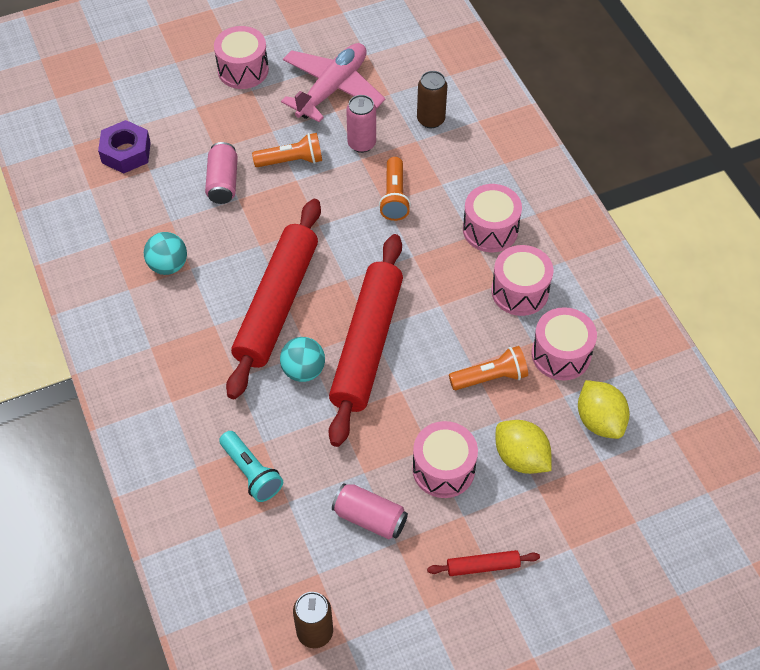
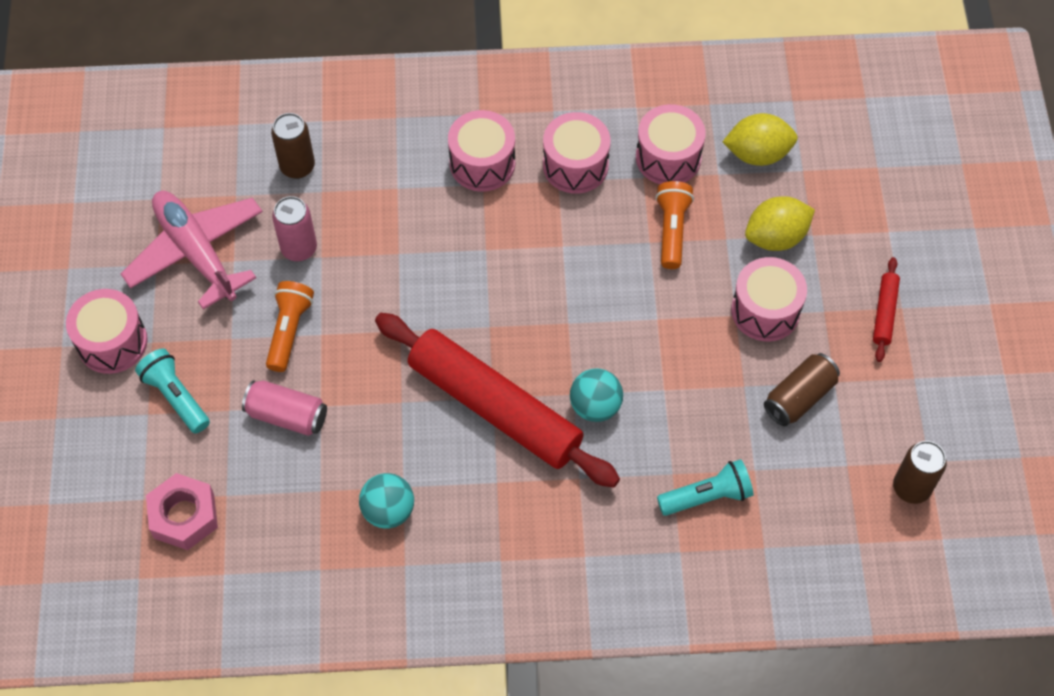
camera: 70 degrees left, 5 degrees up
(126, 152) = (184, 516): purple nut -> pink nut
(214, 117) = (176, 396): none -> turquoise flashlight
(367, 345) = (586, 332): red rolling pin -> none
(370, 518) = (799, 397): pink can -> brown can
(394, 197) = (394, 241): orange flashlight -> none

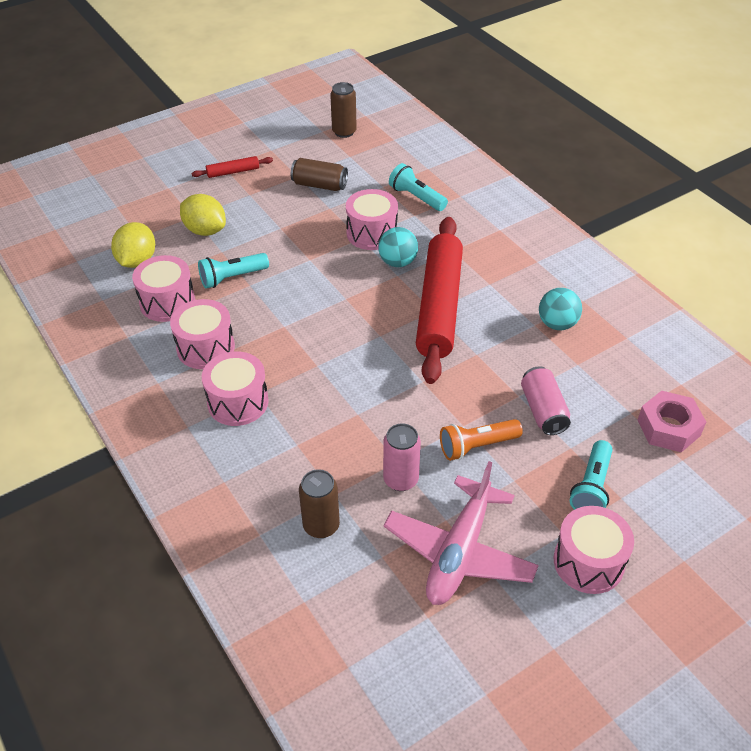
camera: 120 degrees left, 15 degrees down
(672, 230) = (232, 278): orange flashlight -> turquoise flashlight
(757, 154) = (137, 261): yellow lemon -> yellow lemon turned 45 degrees clockwise
(765, 310) = (267, 217): pink drum -> pink drum (372, 233)

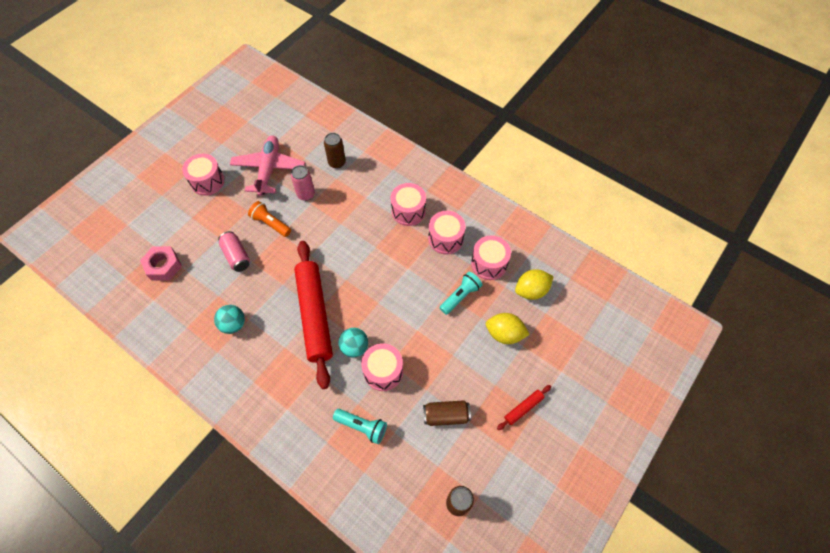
camera: 160 degrees right, 15 degrees up
(137, 261) = (531, 290): yellow lemon -> yellow lemon turned 75 degrees clockwise
(476, 446) = (270, 223): orange flashlight -> orange flashlight turned 105 degrees counterclockwise
(591, 487) = (207, 218): turquoise flashlight -> none

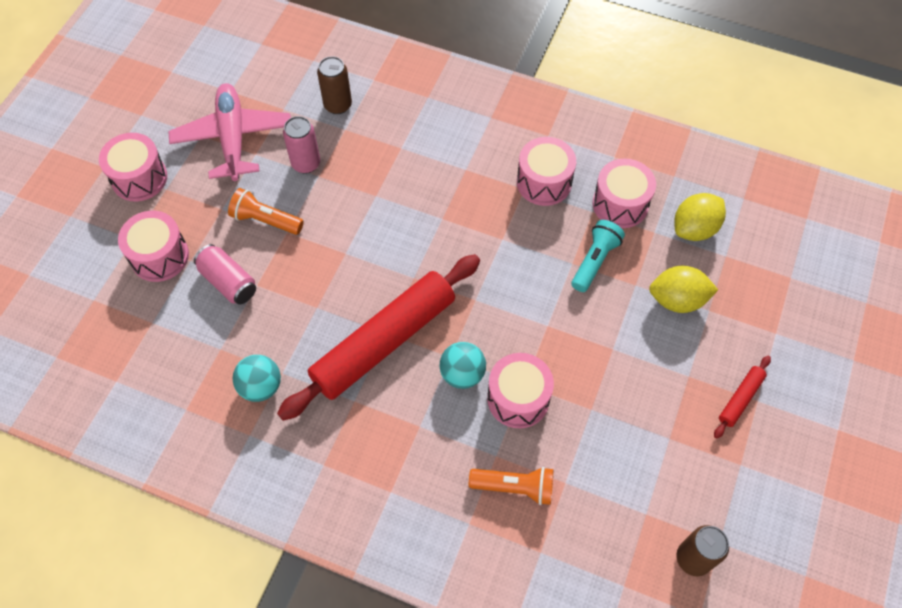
camera: 15 degrees left, 0 degrees up
(163, 266) = (114, 325): pink nut -> none
(314, 315) = (383, 342): red rolling pin -> red rolling pin turned 75 degrees clockwise
(362, 427) = (515, 487): turquoise flashlight -> orange flashlight
(408, 211) = (473, 154): pink drum -> pink drum (159, 256)
(446, 415) = (633, 438): brown can -> none

